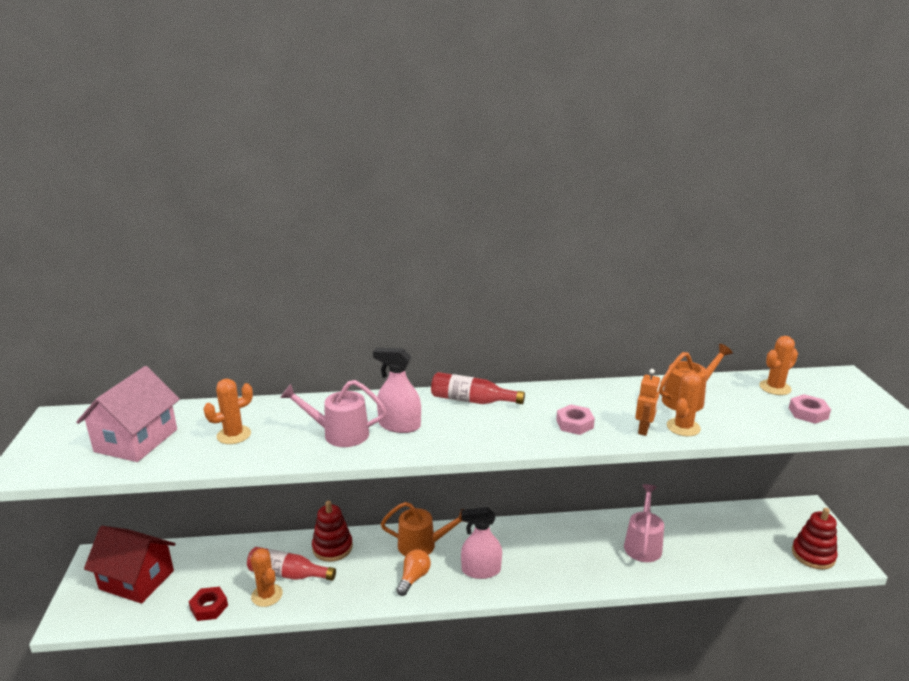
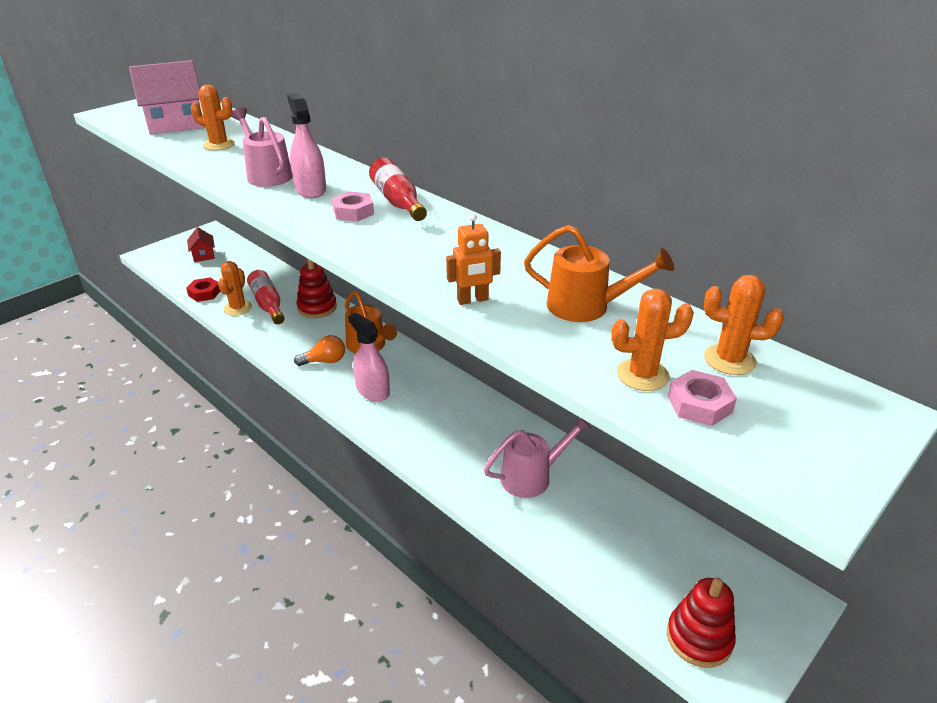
camera: 50 degrees right, 10 degrees up
(137, 580) = (203, 255): red house -> red house, size x0.51
(574, 424) = (427, 260): pink nut -> pink nut (353, 212)
(683, 427) = (513, 322): orange cactus -> orange cactus (642, 375)

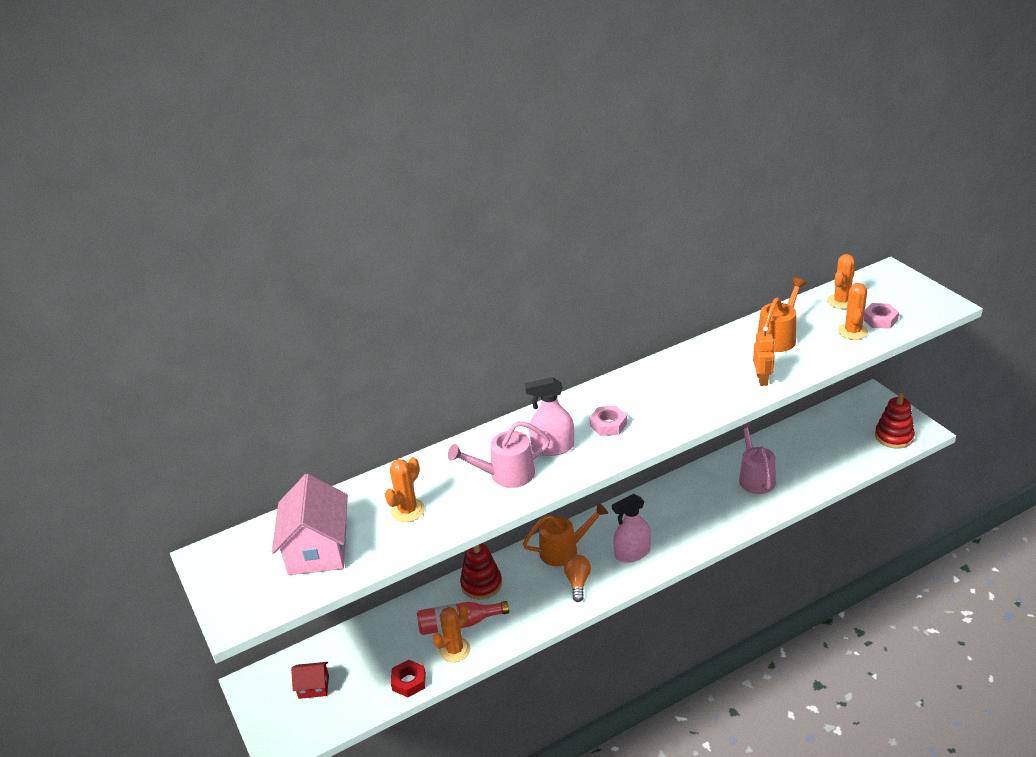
camera: 70 degrees left, 0 degrees up
(238, 308) = (455, 650): orange cactus -> orange cactus turned 75 degrees counterclockwise
(397, 201) = (596, 400): red bottle -> none

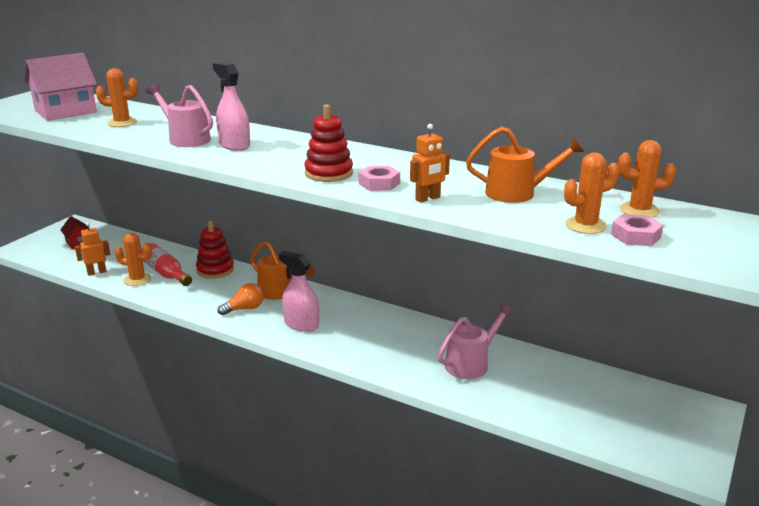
camera: 55 degrees right, 10 degrees down
(409, 681) = (96, 272): red nut -> orange robot
(608, 424) = (285, 156): pink nut -> pink nut (379, 183)
(894, 436) = (653, 445): red stacking toy -> red stacking toy (328, 173)

